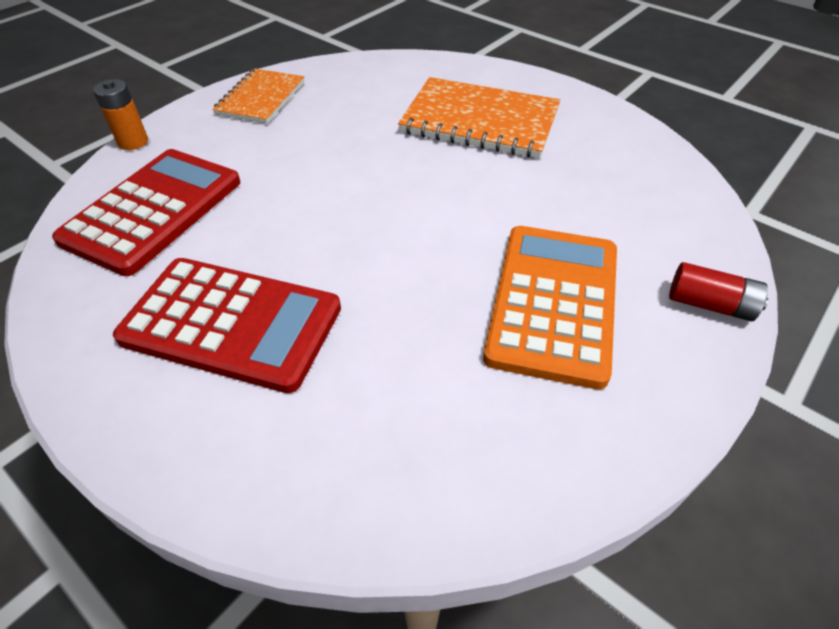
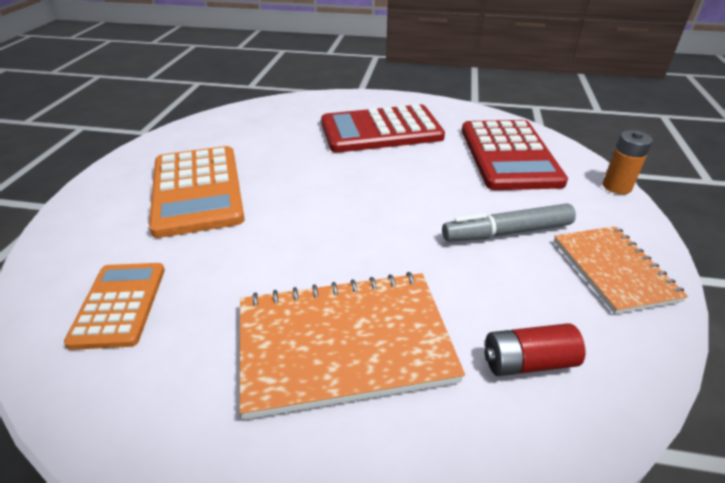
camera: 150 degrees right, 10 degrees down
(289, 142) = (506, 232): none -> grey marker
(639, 194) = (119, 305): none -> orange calculator
(710, 304) = (74, 224): red battery -> red battery (528, 362)

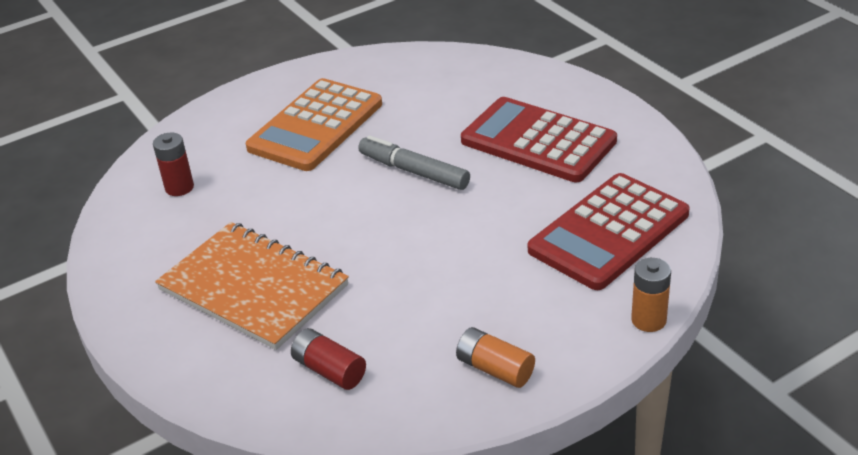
camera: 50 degrees right, 0 degrees up
(119, 305) = (179, 187): orange calculator -> red battery
(506, 232) = (471, 292): grey marker -> grey marker (414, 171)
(613, 270) = (495, 369): orange notebook -> orange battery

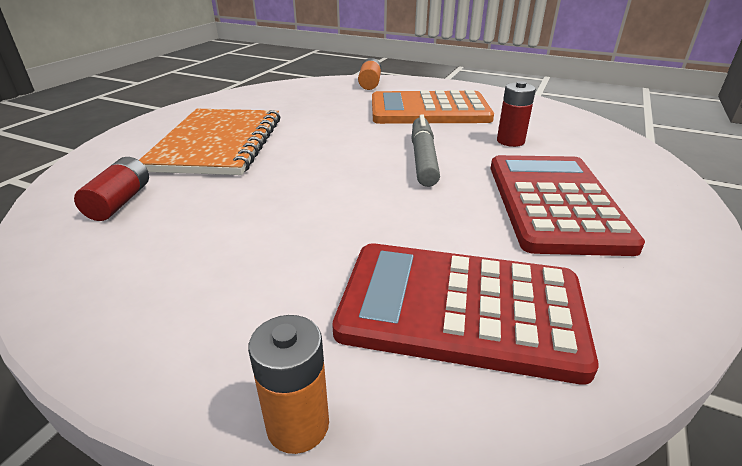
camera: 55 degrees right, 5 degrees down
(179, 187) = (312, 95): red battery -> red battery (510, 141)
(495, 369) = (140, 299): orange battery -> orange battery (370, 83)

